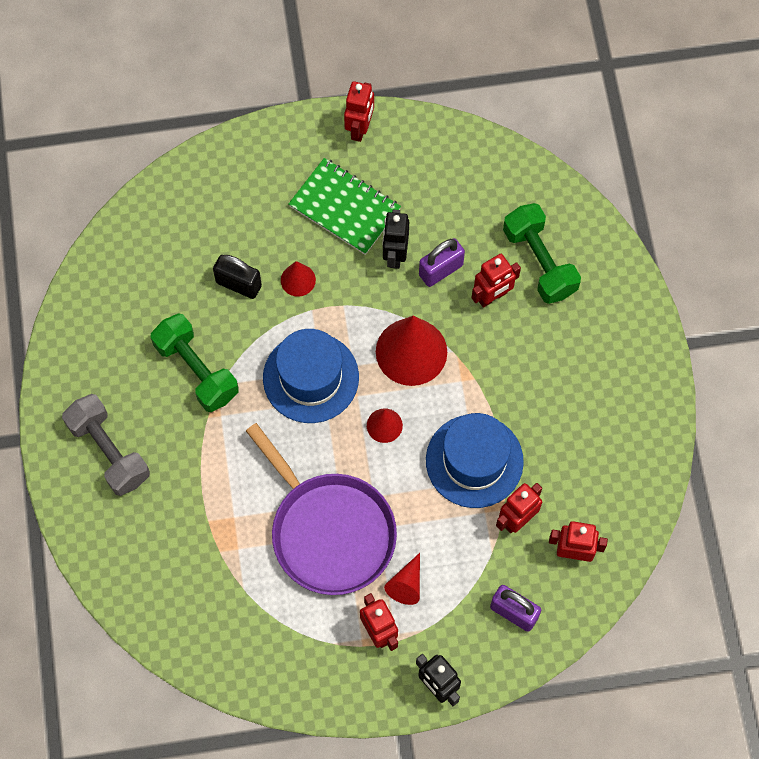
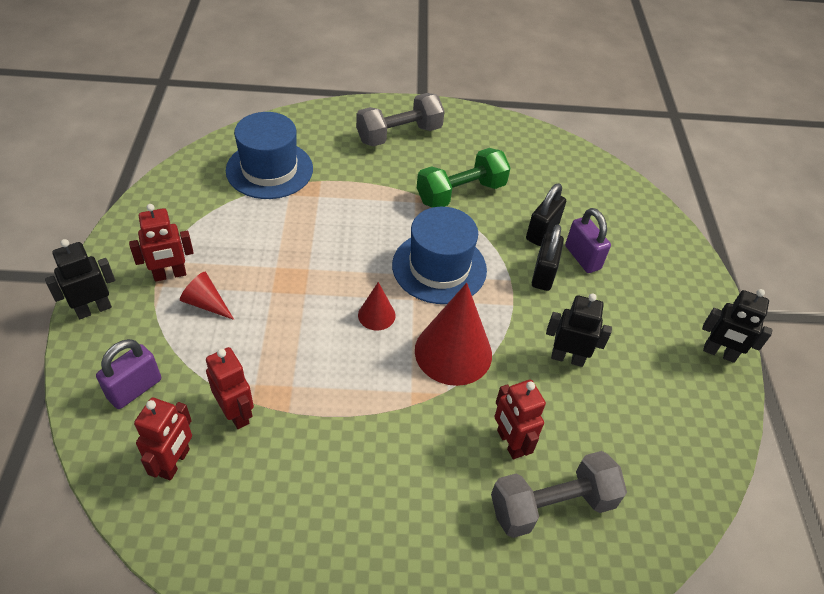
camera: 95 degrees right, 20 degrees down
(298, 280) = (543, 274): red cone -> black padlock
(329, 531) = (282, 256): purple pan -> none
(345, 207) = (623, 324): green notebook -> none
(360, 128) = (719, 353): red robot -> black robot
(441, 270) = (546, 397): purple padlock -> purple padlock (582, 257)
(474, 461) = (316, 386): blue hat -> blue hat (269, 169)
(539, 262) = (552, 505): green dumbbell -> grey dumbbell

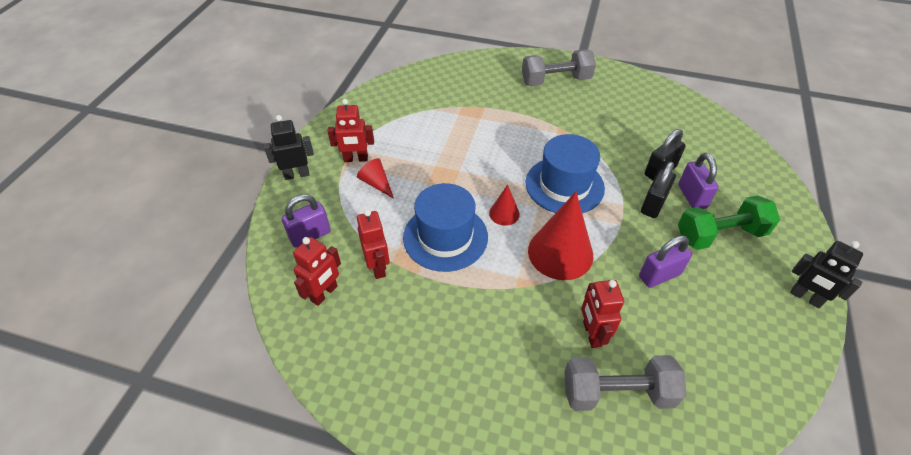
camera: 20 degrees right, 0 degrees up
(269, 169) = (448, 94): blue hat -> blue hat (445, 237)
(461, 193) = (596, 131): green dumbbell -> green dumbbell (720, 235)
(567, 358) = (659, 275): black robot -> purple padlock

